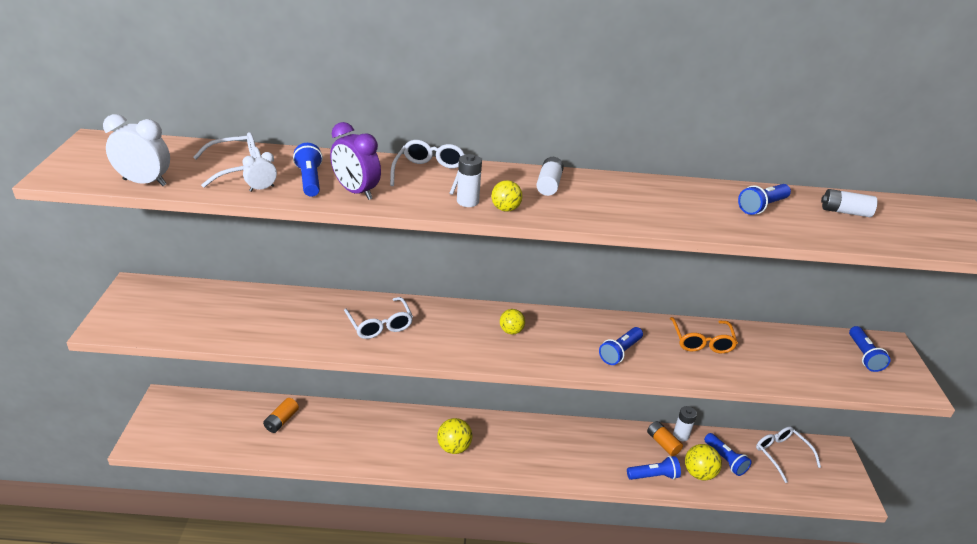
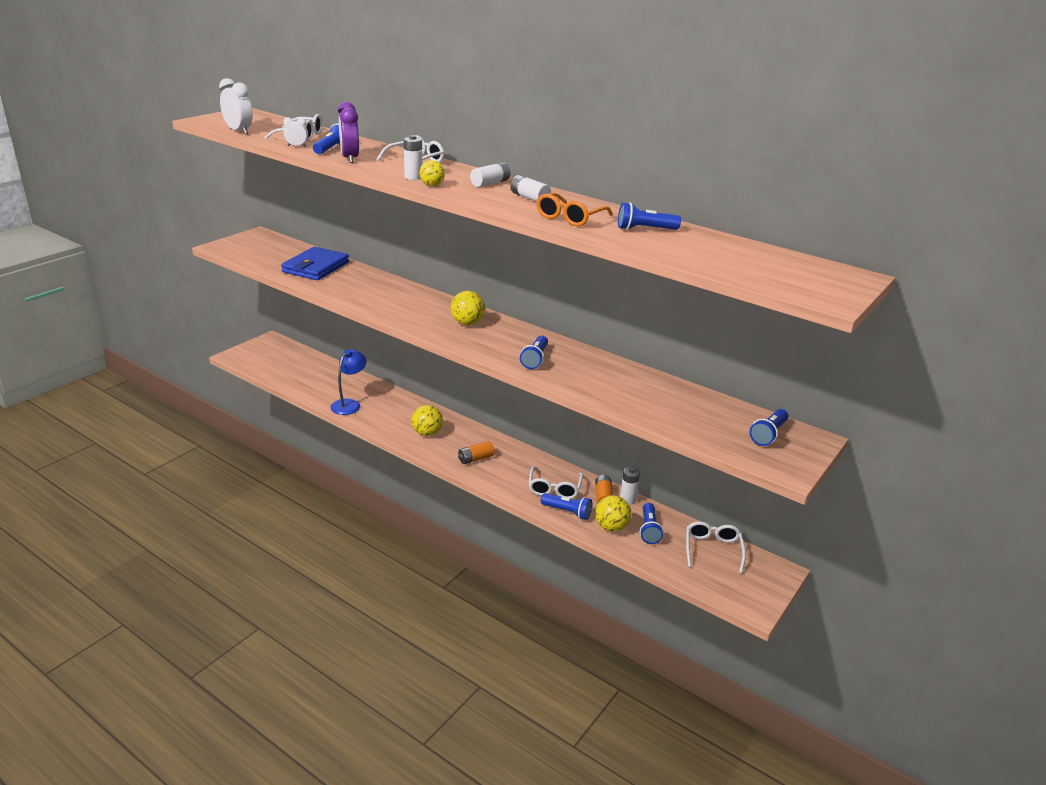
camera: 35 degrees right, 5 degrees down
(266, 314) = (316, 267): none -> blue wallet
(281, 421) = (328, 376): orange battery -> orange battery (475, 459)
(342, 448) = (349, 404): none -> blue lamp
(380, 325) = (379, 293): white glasses -> white glasses (554, 489)
(511, 331) = (467, 323): yellow ball -> yellow ball, size x1.52
(620, 352) = (535, 359): blue flashlight -> blue flashlight turned 60 degrees counterclockwise
(701, 341) = (618, 376): orange glasses -> orange glasses (570, 218)
(845, 212) = (720, 249): white battery -> white battery (529, 198)

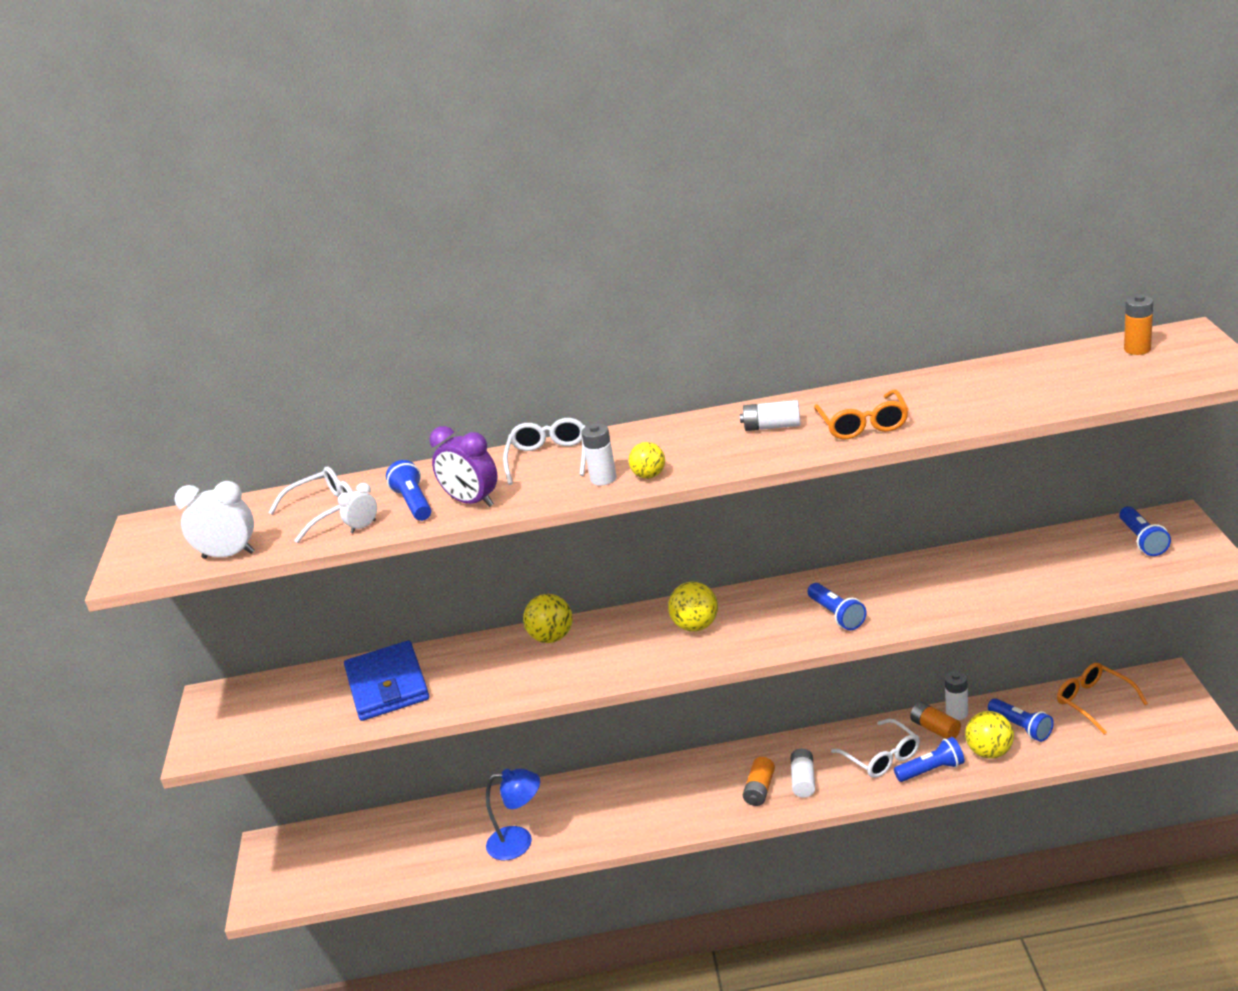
camera: 35 degrees left, 0 degrees up
(349, 404) = (519, 842): blue lamp -> blue lamp turned 105 degrees clockwise
(427, 433) = (663, 804): yellow ball -> yellow ball (552, 637)
(490, 183) = (692, 434): white battery -> white battery (803, 780)
(644, 229) = (948, 394): blue flashlight -> none
(712, 550) = (1094, 702): white glasses -> orange glasses
(804, 266) = (1137, 349): none -> orange battery

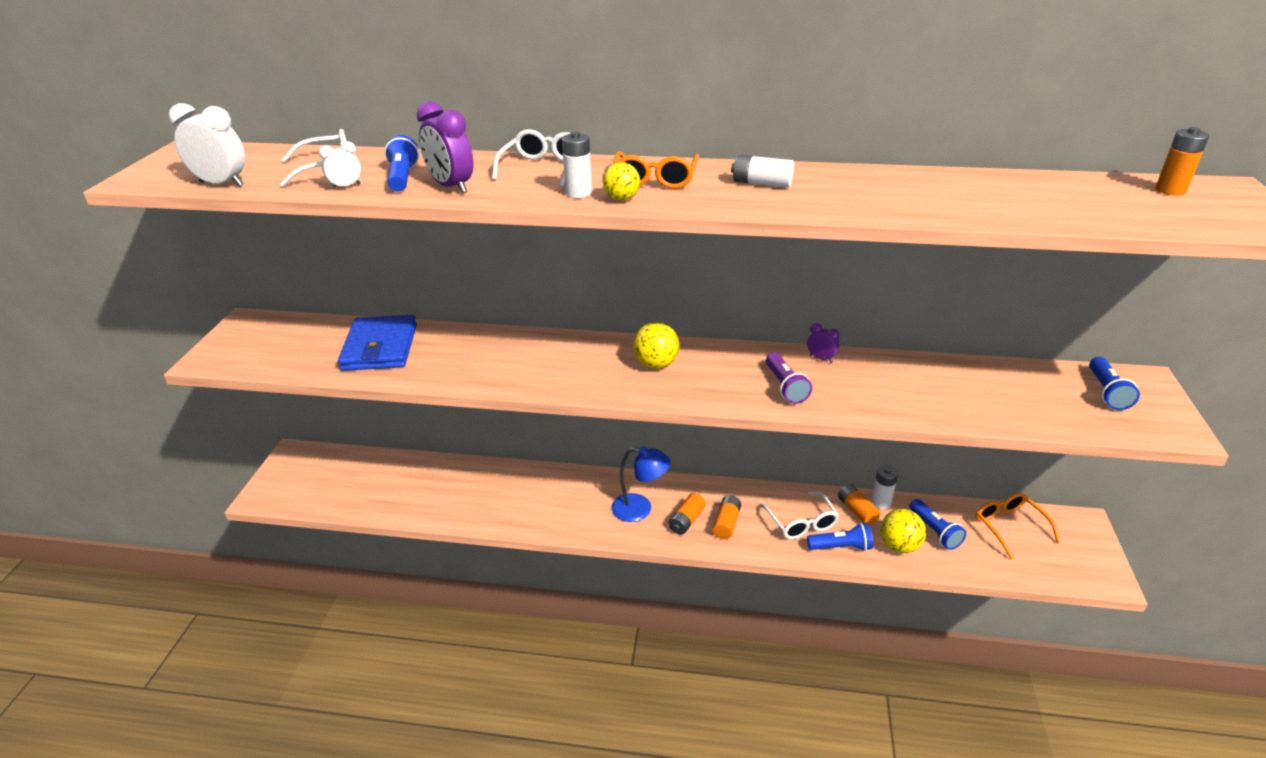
camera: 10 degrees right, 5 degrees up
(519, 842) = (475, 508): blue lamp -> blue lamp (640, 509)
(552, 637) = (531, 343): yellow ball -> none
(803, 780) = (726, 523): white battery -> orange battery
(836, 615) = (785, 387): blue flashlight -> purple flashlight
(860, 576) = (821, 358): none -> purple clock
(863, 425) = (852, 199): orange glasses -> orange glasses (655, 179)

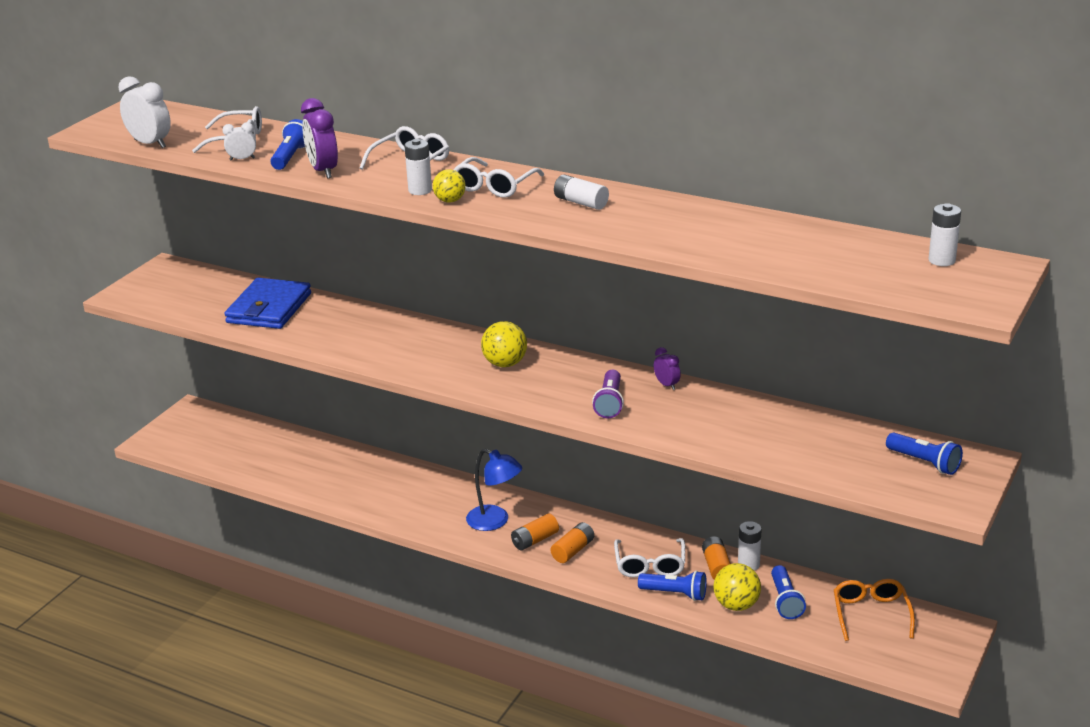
camera: 20 degrees right, 5 degrees down
(655, 179) = (494, 186): orange glasses -> white glasses
(1106, 392) = (924, 463): blue flashlight -> blue flashlight turned 75 degrees counterclockwise
(1170, 190) = (941, 260): orange battery -> white battery

